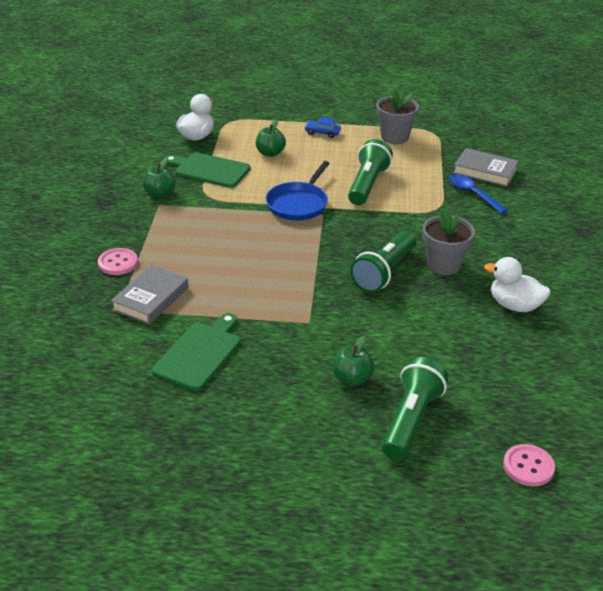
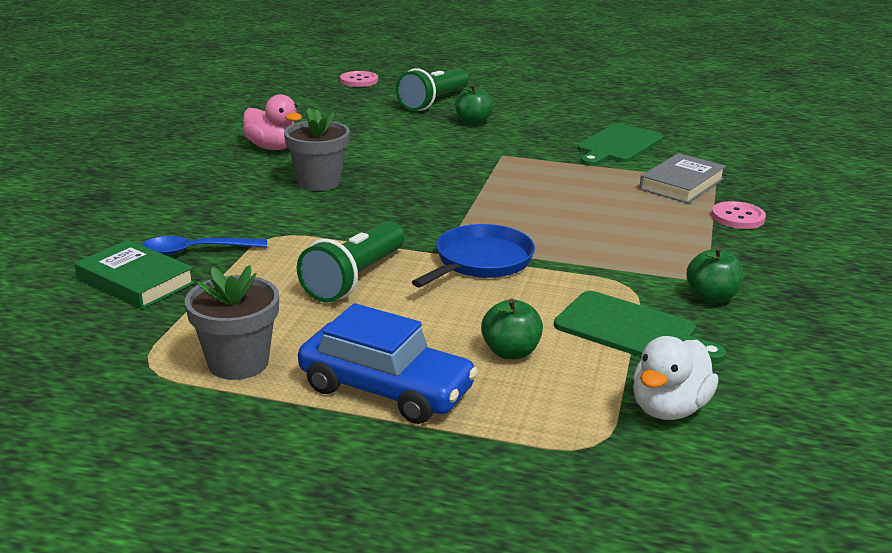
camera: 170 degrees left, 10 degrees down
(322, 133) = (386, 389): blue car -> blue car, size x2.22
(384, 272) = (397, 182): green flashlight -> none
(472, 194) = (196, 251): blue spoon -> blue spoon turned 105 degrees clockwise
(485, 171) = (135, 281): grey book -> green book
(514, 306) = (273, 147): white duck -> pink duck

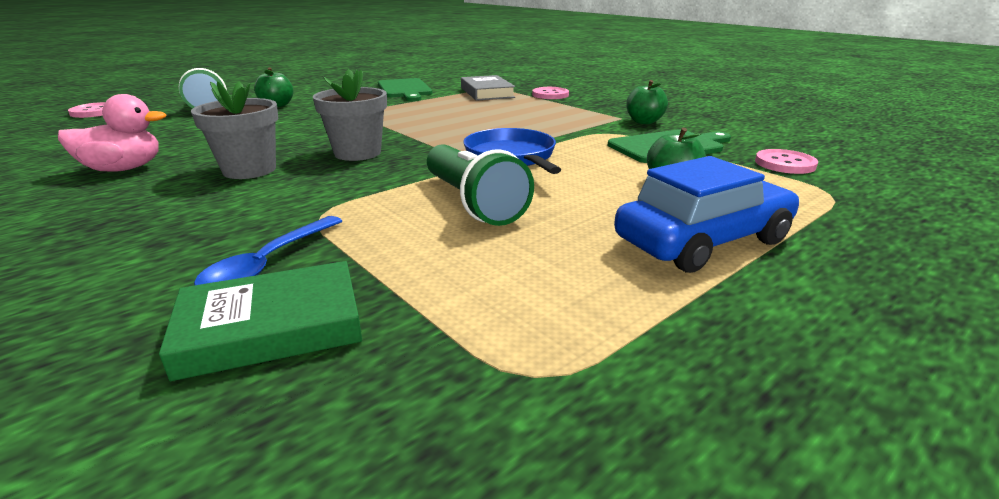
camera: 55 degrees left, 0 degrees up
(238, 363) = (586, 304): grey flower pot -> grey flower pot (357, 153)
(669, 408) = (785, 164): white duck -> pink button

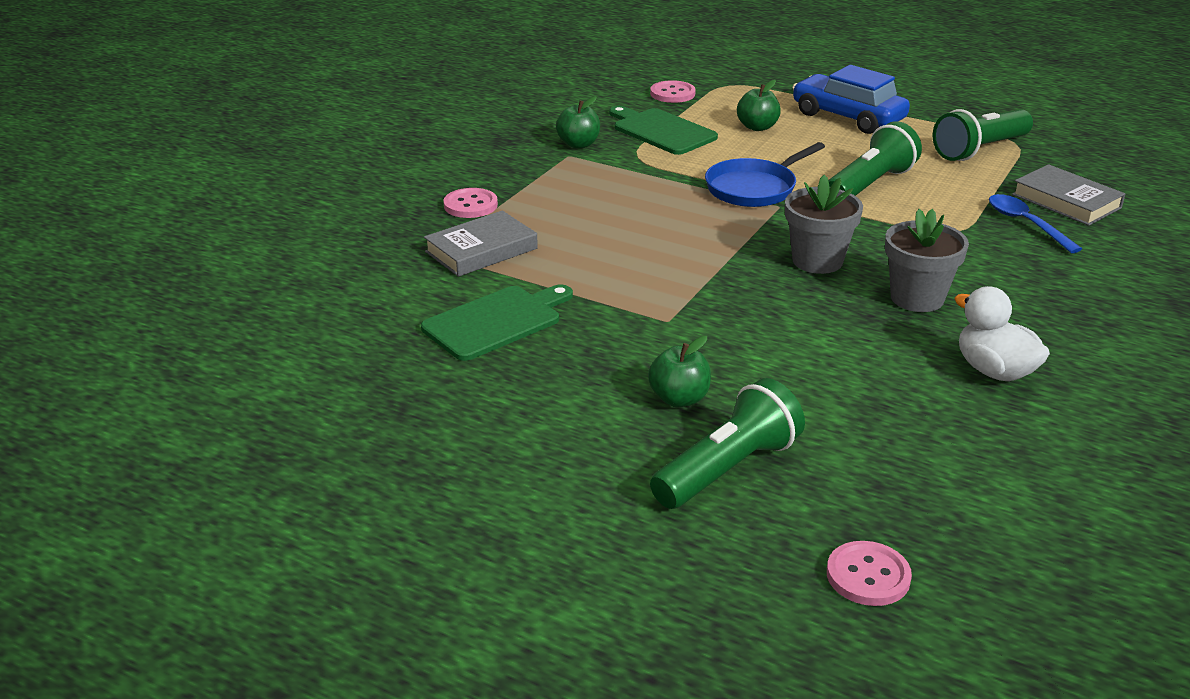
camera: 110 degrees left, 5 degrees up
(123, 169) = (994, 371): pink duck -> white duck
(268, 263) = (1026, 224): blue spoon -> blue spoon turned 120 degrees counterclockwise
(271, 327) = (1066, 201): green book -> grey book
(524, 316) = (979, 150): none -> green flashlight

